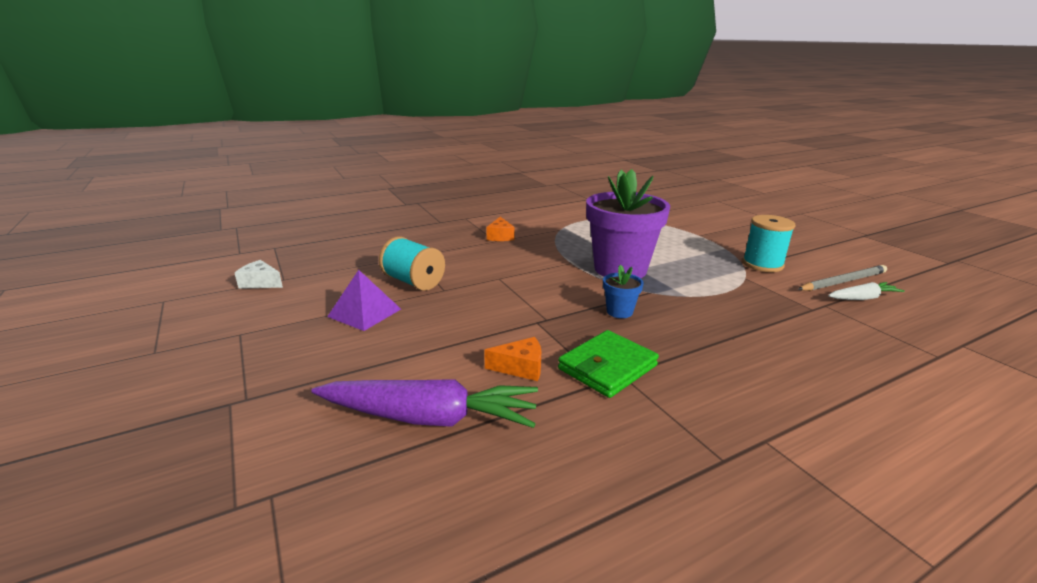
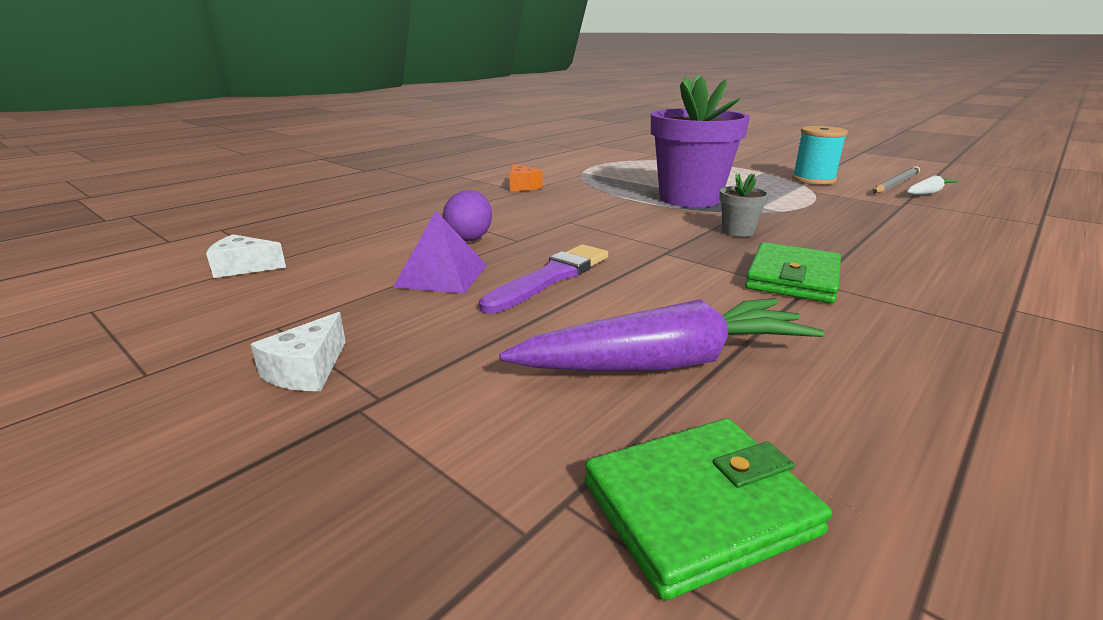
camera: 20 degrees left, 0 degrees up
(228, 369) = (307, 370): none -> white cheese
(335, 523) = (699, 508): none -> green wallet
(414, 282) = (469, 238): turquoise spool -> purple egg
(430, 329) = (550, 278): none -> purple brush
(520, 368) = (704, 295): orange cheese -> none
(619, 312) = (737, 231): blue flower pot -> grey flower pot

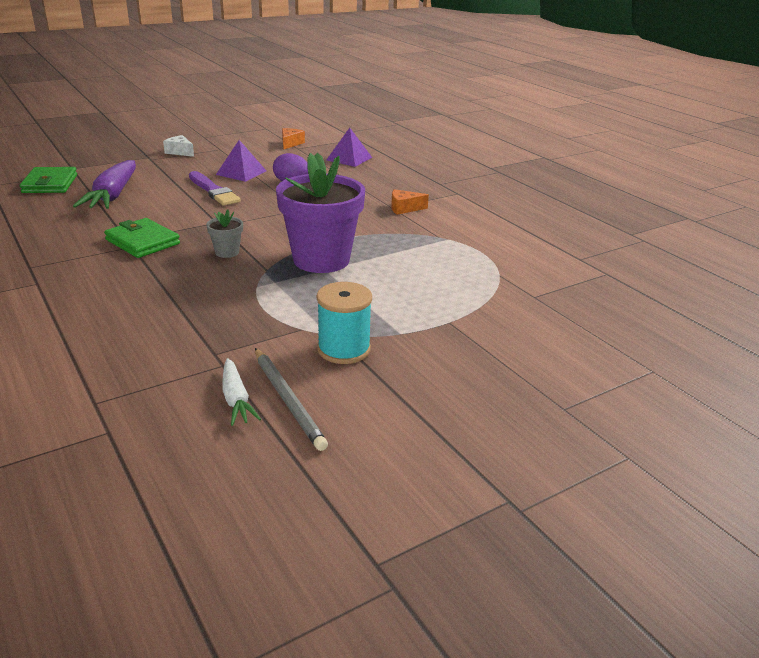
camera: 105 degrees right, 5 degrees up
(244, 267) = (290, 143): white cheese -> orange cheese
(340, 222) = (349, 158): none -> purple pyramid

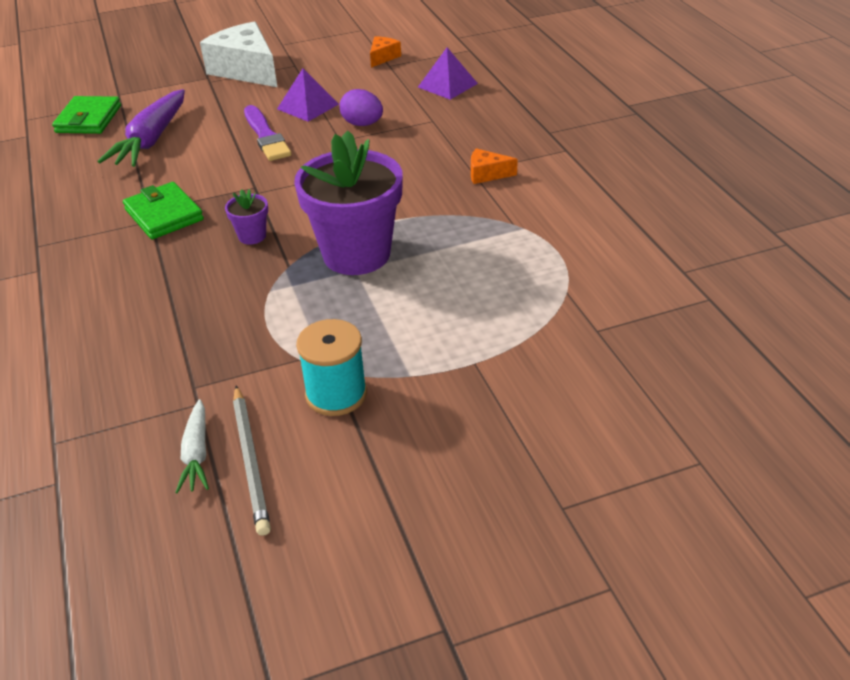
camera: 15 degrees right, 10 degrees up
(180, 152) = (246, 70): white cheese -> white cheese, size x2.17
(227, 252) = (252, 236): grey flower pot -> purple flower pot

